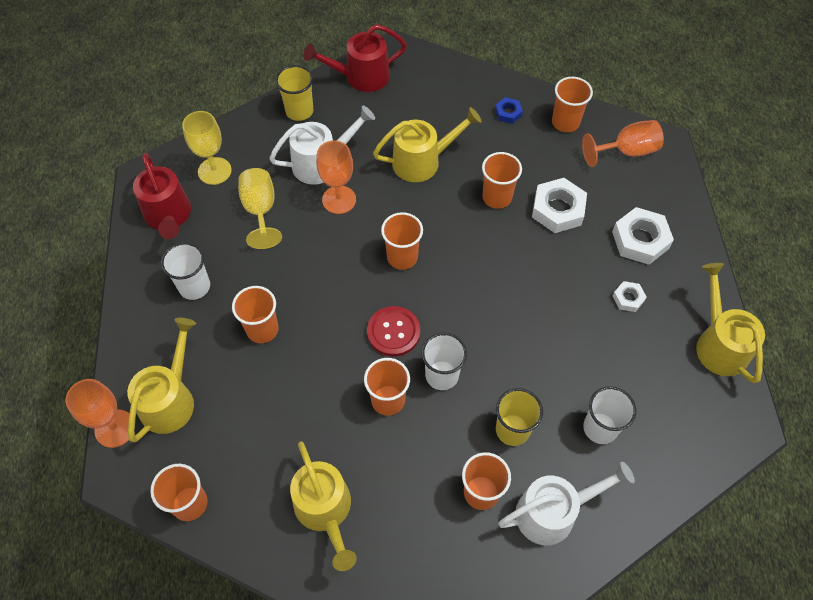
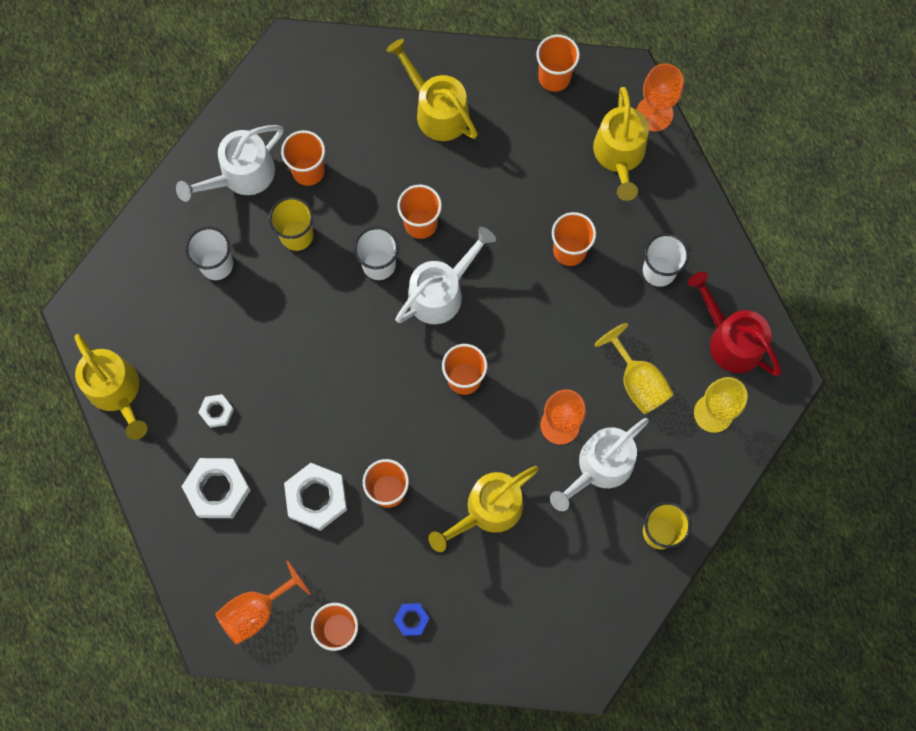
camera: 160 degrees right, 15 degrees up
(361, 77) = (610, 612): red watering can -> none
(393, 332) = (441, 292): red button -> white watering can

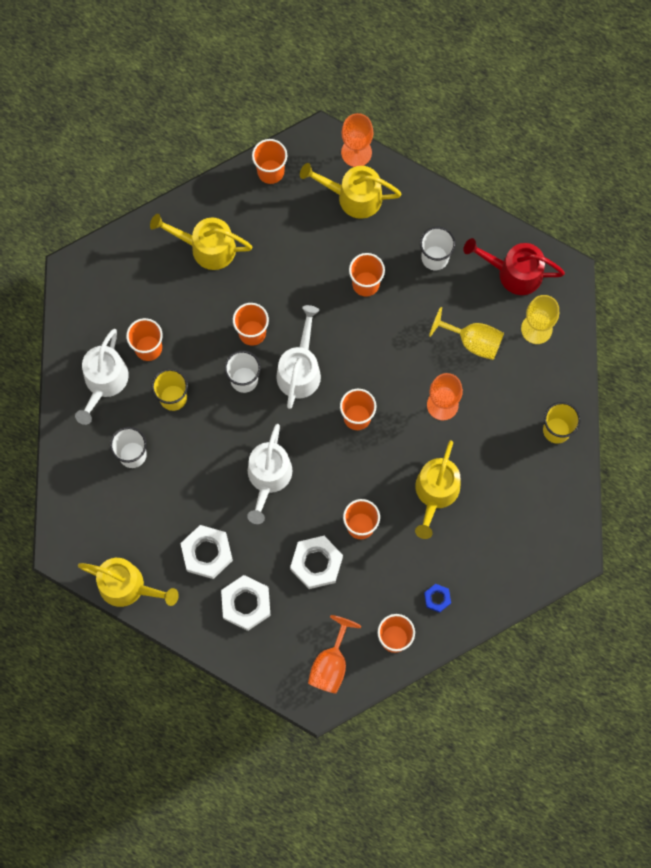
camera: 35 degrees left, 0 degrees up
(217, 411) = (207, 553): white nut -> white nut, size x1.89
(600, 467) = (488, 414): white watering can -> white watering can (268, 478)
(619, 155) = (353, 196): yellow watering can -> yellow watering can turned 135 degrees clockwise

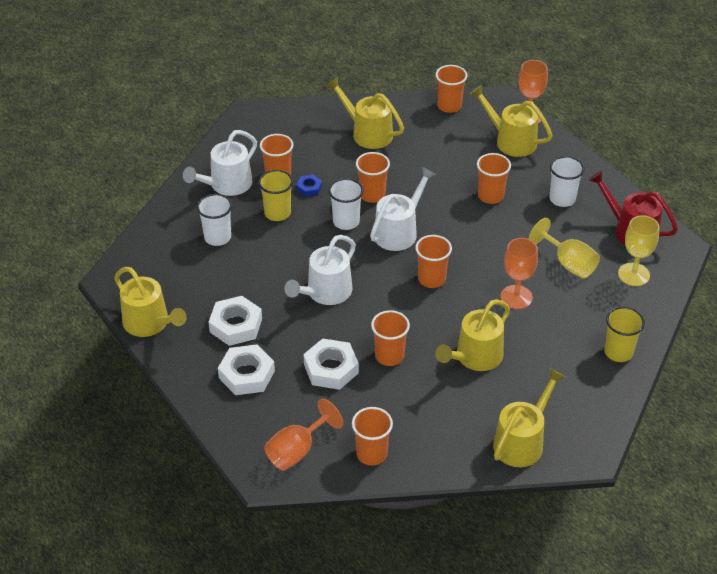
camera: 25 degrees right, 30 degrees down
(437, 598) = (432, 438): blue nut -> blue nut (309, 188)
(513, 567) = (522, 441): none -> yellow watering can

